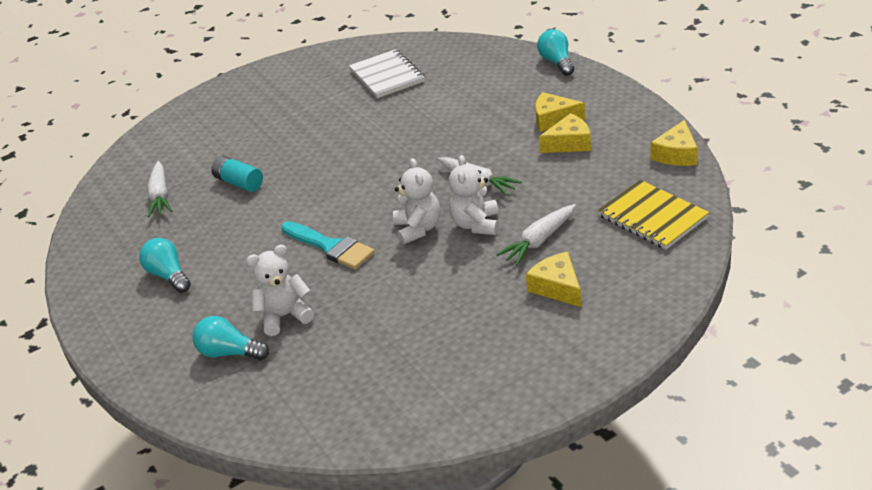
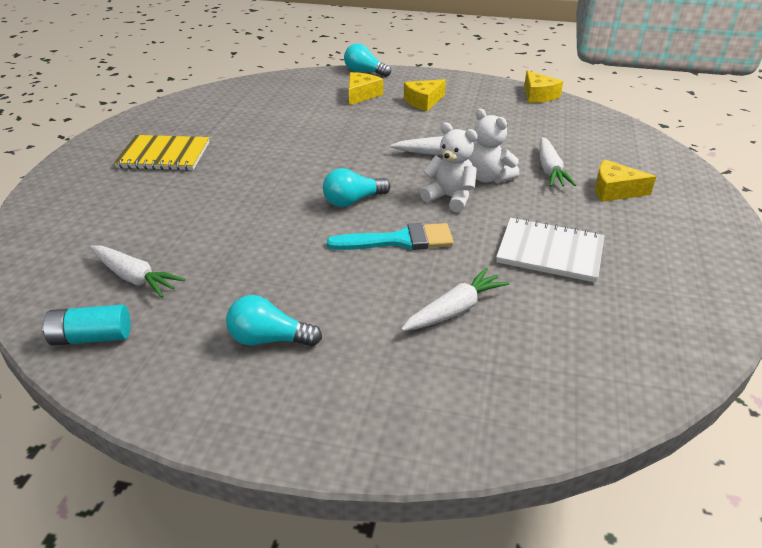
camera: 50 degrees left, 0 degrees up
(230, 353) = (458, 367): turquoise light bulb -> turquoise light bulb (353, 201)
(239, 183) = (215, 232): turquoise battery -> turquoise battery (91, 337)
(285, 316) = (455, 310): white teddy bear -> white carrot
(387, 76) = (235, 114): white notebook -> white notebook (550, 252)
(569, 143) = (460, 111): yellow cheese -> yellow cheese (361, 95)
(652, 217) = (590, 130): yellow notebook -> yellow notebook (164, 155)

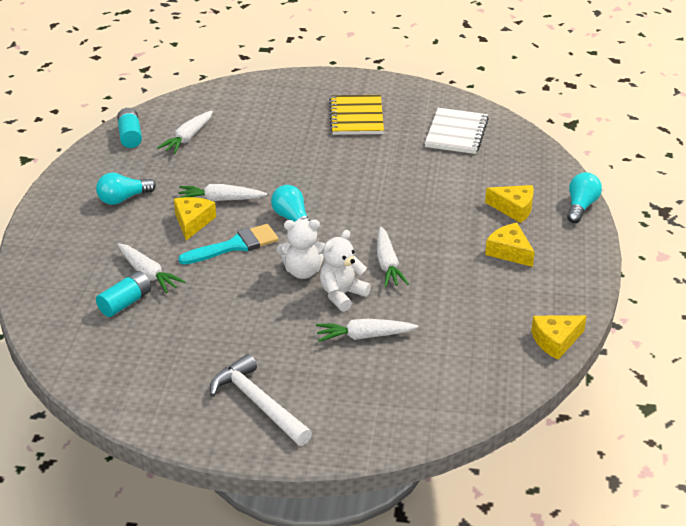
camera: 85 degrees right, 0 degrees up
(269, 339) = (123, 199): turquoise light bulb -> turquoise light bulb turned 120 degrees counterclockwise
(299, 250) = (220, 200): none -> white carrot
(399, 240) = (235, 245): turquoise brush -> turquoise brush turned 105 degrees counterclockwise
(450, 198) = (303, 271): white teddy bear -> white teddy bear turned 60 degrees clockwise
(517, 329) = (125, 303): none -> turquoise battery
(550, 252) = (220, 325): white notebook -> white notebook (456, 133)
(614, 190) = (328, 377): yellow cheese -> yellow cheese (193, 222)
(668, 230) = (258, 403): none -> white hammer

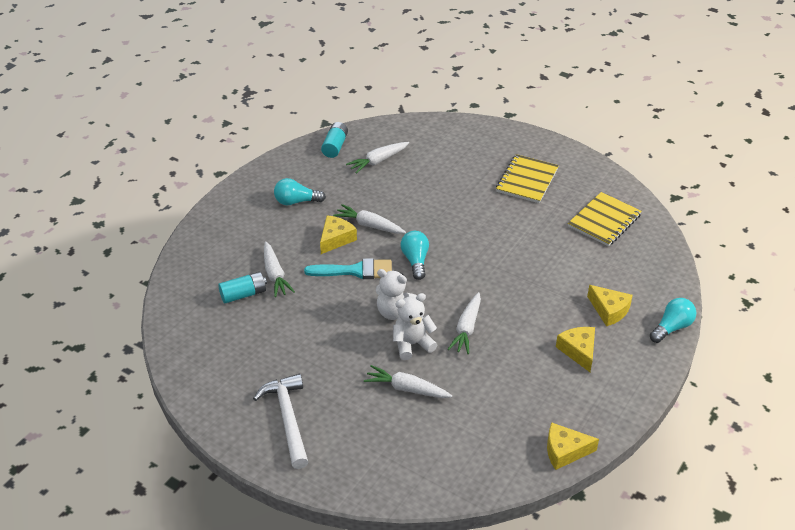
camera: 25 degrees right, 5 degrees up
(456, 133) = (604, 221): white notebook -> yellow notebook

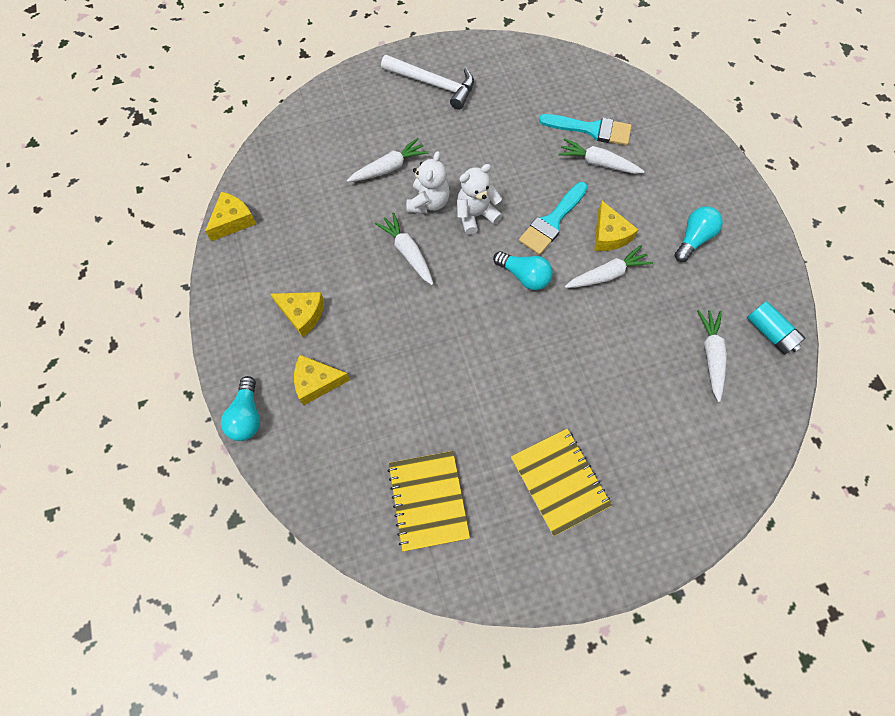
camera: 130 degrees right, 25 degrees up
(243, 294) = (591, 129): turquoise battery -> turquoise brush

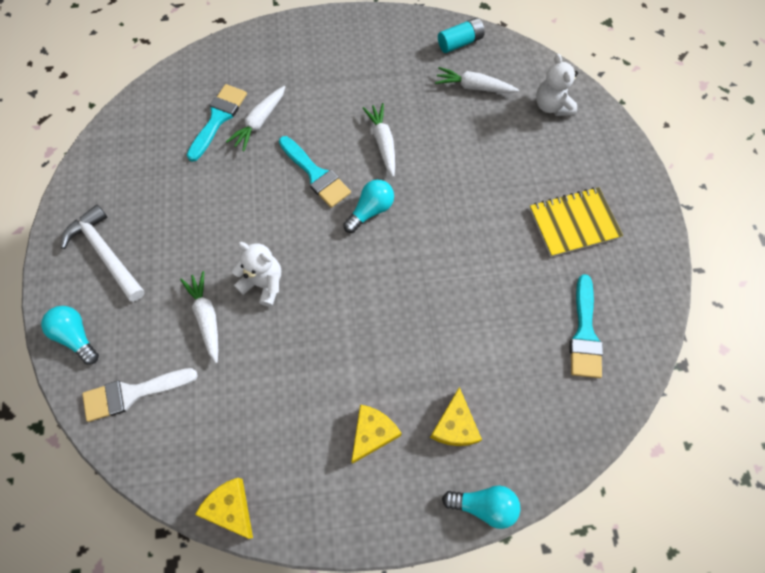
camera: 80 degrees left, 0 degrees up
(317, 134) = (133, 393): none -> white brush
(407, 252) = (320, 314): white carrot -> none
(428, 500) = (584, 333): yellow notebook -> turquoise brush
(433, 84) = (106, 253): white hammer -> white hammer turned 75 degrees counterclockwise
(475, 215) = (291, 241): white teddy bear -> white teddy bear (552, 106)
(609, 235) = (342, 132): yellow cheese -> none
(693, 239) = (361, 70): turquoise light bulb -> turquoise light bulb (76, 336)

